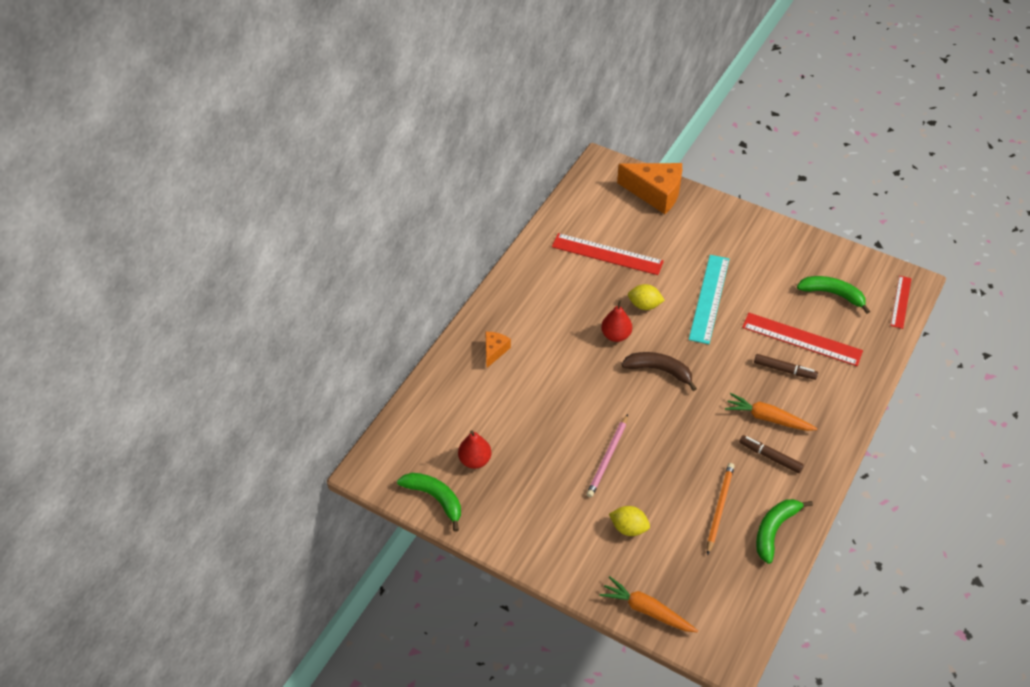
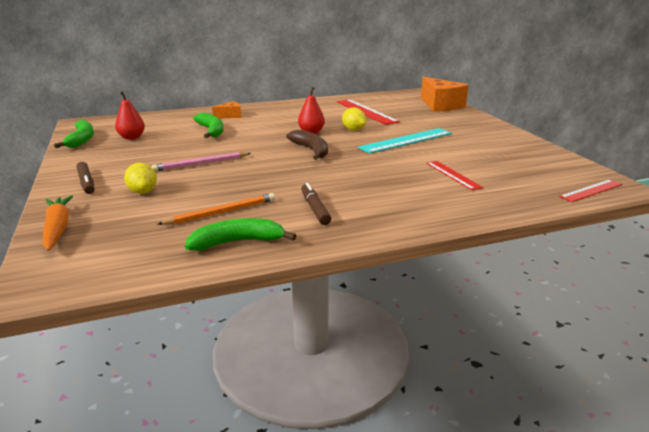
camera: 40 degrees right, 25 degrees down
(767, 418) = (351, 193): orange carrot -> none
(784, 370) = (410, 181): brown marker -> brown marker (86, 183)
(801, 339) = (453, 175): red ruler -> red ruler, size x0.59
(832, 294) = (520, 168): green banana -> green banana (211, 131)

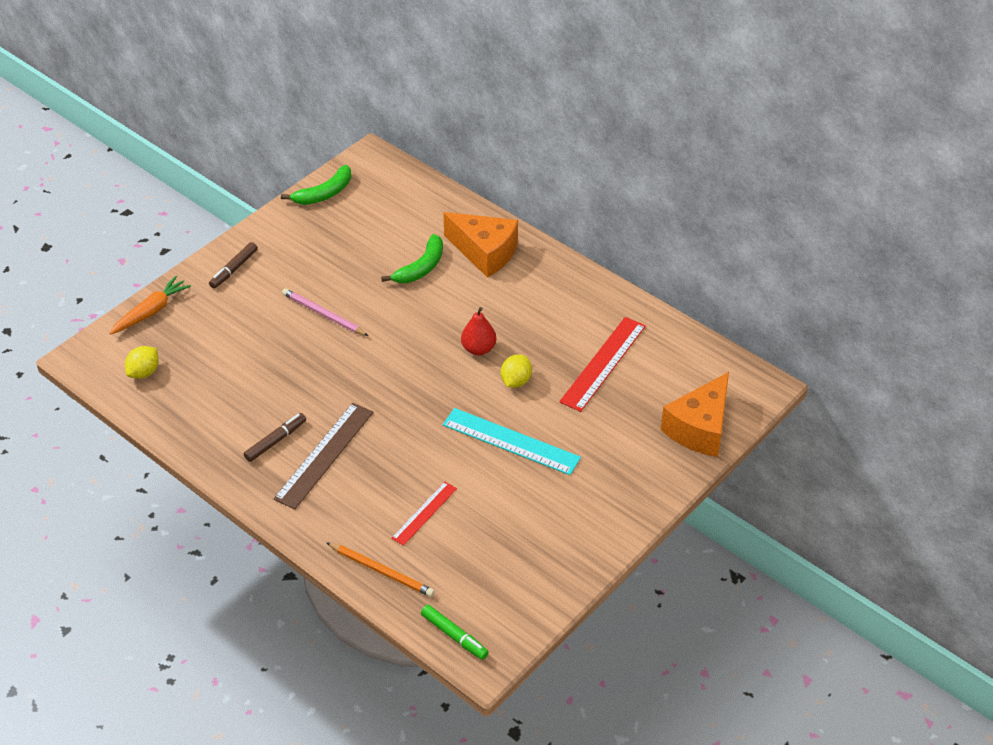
camera: 60 degrees right, 20 degrees up
(132, 137) = (356, 223): red pear -> none
(143, 192) = (239, 315): yellow lemon -> yellow lemon (144, 372)
(221, 212) = (232, 386): orange pencil -> orange pencil (382, 571)
(230, 116) = (485, 253): orange cheese -> orange cheese, size x2.01
(237, 242) = (190, 422): green banana -> none
(311, 150) = (419, 375): brown banana -> none
(355, 194) = (324, 455): none -> brown ruler
(591, 190) = (454, 636): red ruler -> green marker

